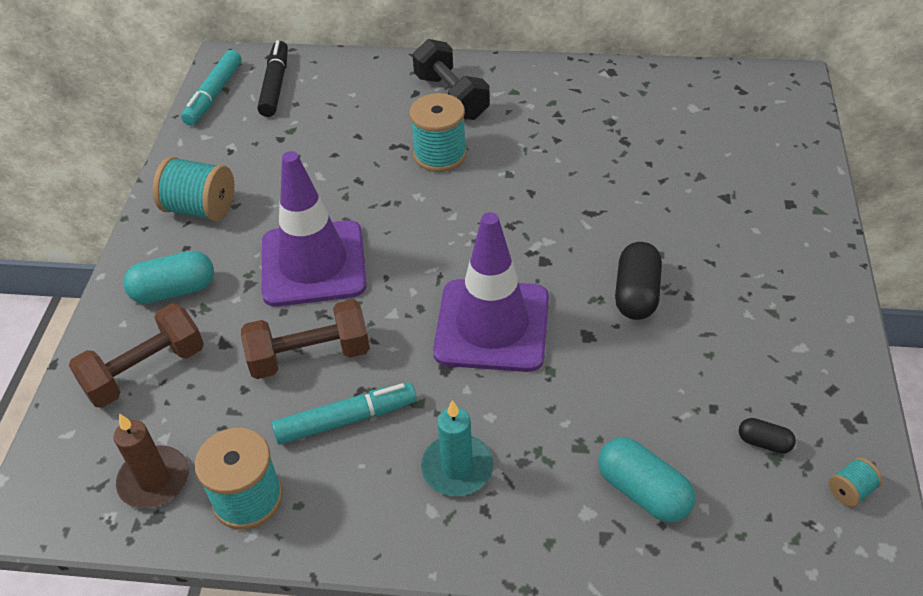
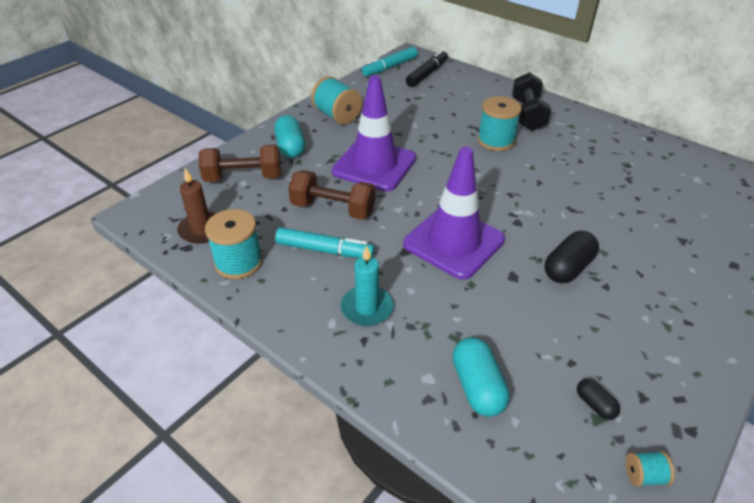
camera: 30 degrees right, 5 degrees down
(174, 290) = (290, 147): turquoise capsule -> turquoise capsule turned 60 degrees clockwise

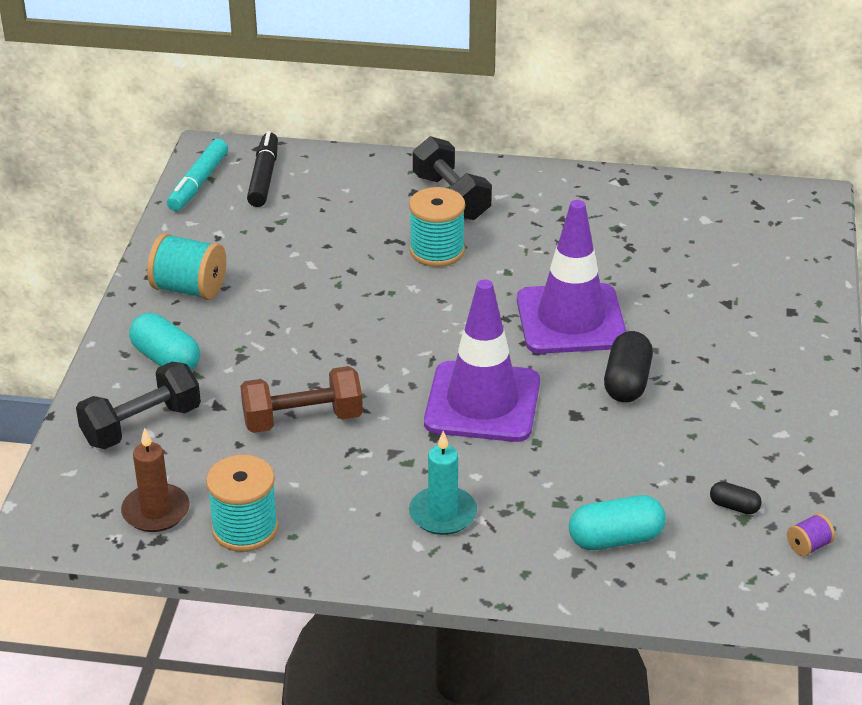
camera: 30 degrees left, 5 degrees down
(243, 177) = (141, 425): brown dumbbell -> black dumbbell
(325, 250) = (338, 472): turquoise marker -> none
(374, 165) = (305, 342): purple traffic cone -> purple traffic cone (571, 320)
(477, 386) = (615, 539): turquoise capsule -> turquoise capsule turned 60 degrees counterclockwise
(644, 475) = (808, 546): turquoise spool -> purple spool

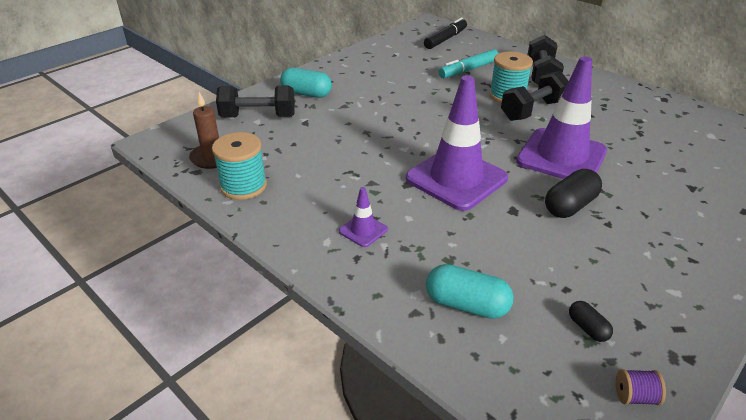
camera: 35 degrees right, 0 degrees up
(166, 359) = (306, 94): turquoise capsule -> turquoise capsule turned 60 degrees counterclockwise
(189, 289) = (354, 70): turquoise spool -> none
(198, 183) = (410, 33): turquoise marker -> turquoise marker (468, 70)
(303, 420) = (340, 146): brown dumbbell -> none
(443, 514) = (363, 230): turquoise candle -> purple traffic cone
(487, 263) = (532, 110): none -> black dumbbell

